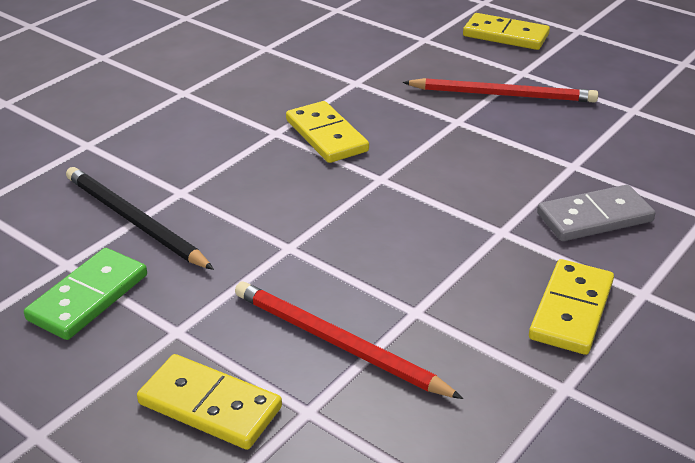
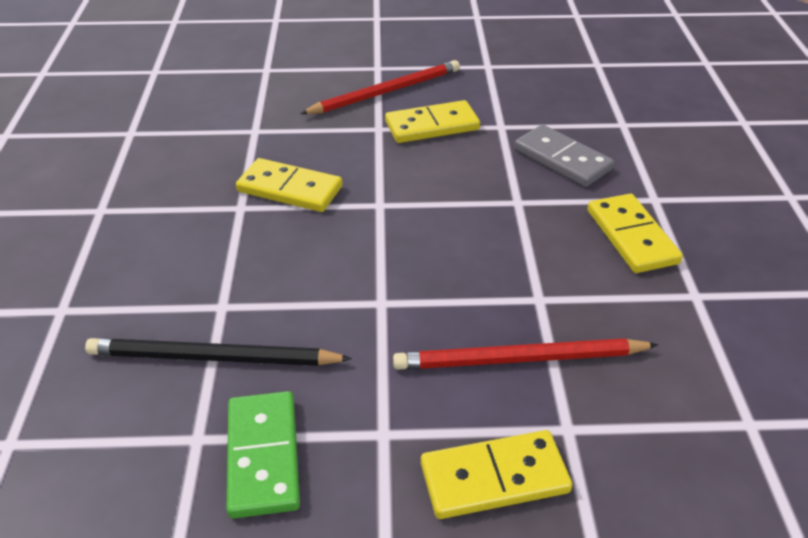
camera: 40 degrees left, 5 degrees up
(505, 35) = (328, 42): yellow domino -> yellow domino (432, 126)
(594, 217) = (562, 159): grey domino -> grey domino turned 75 degrees counterclockwise

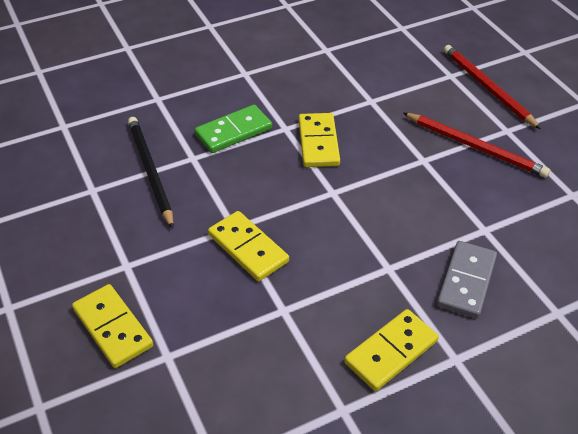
camera: 65 degrees right, 5 degrees up
(263, 456) = (90, 220): green domino -> green domino (233, 131)
(432, 126) = (450, 188): yellow domino -> yellow domino (248, 248)
(519, 359) = (217, 314): red pencil -> red pencil (487, 88)

